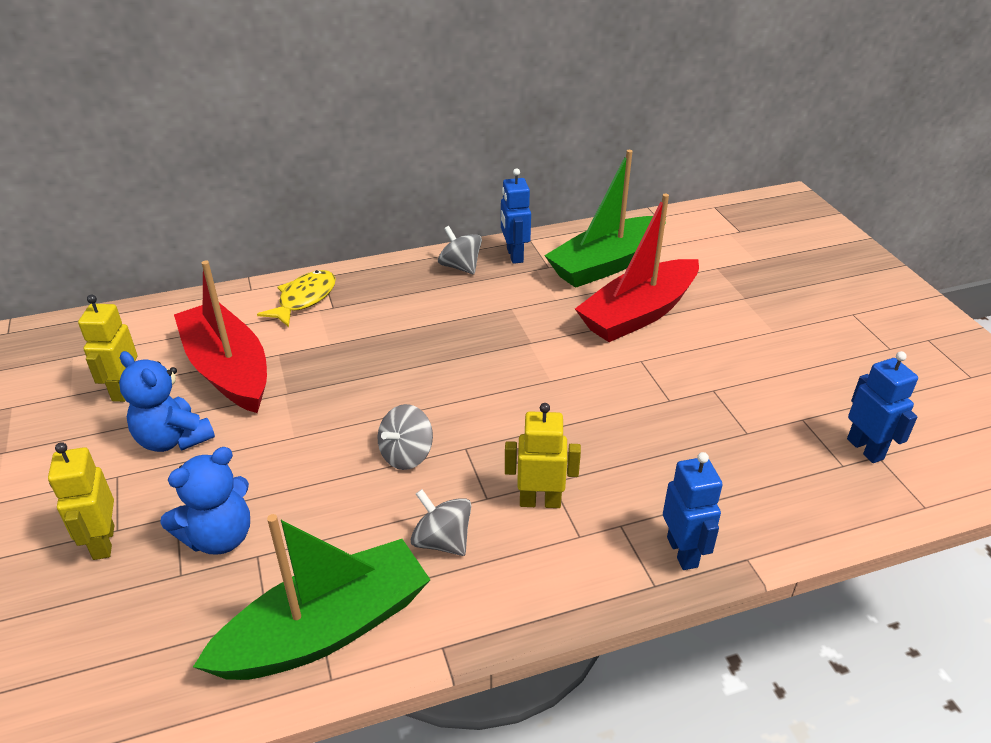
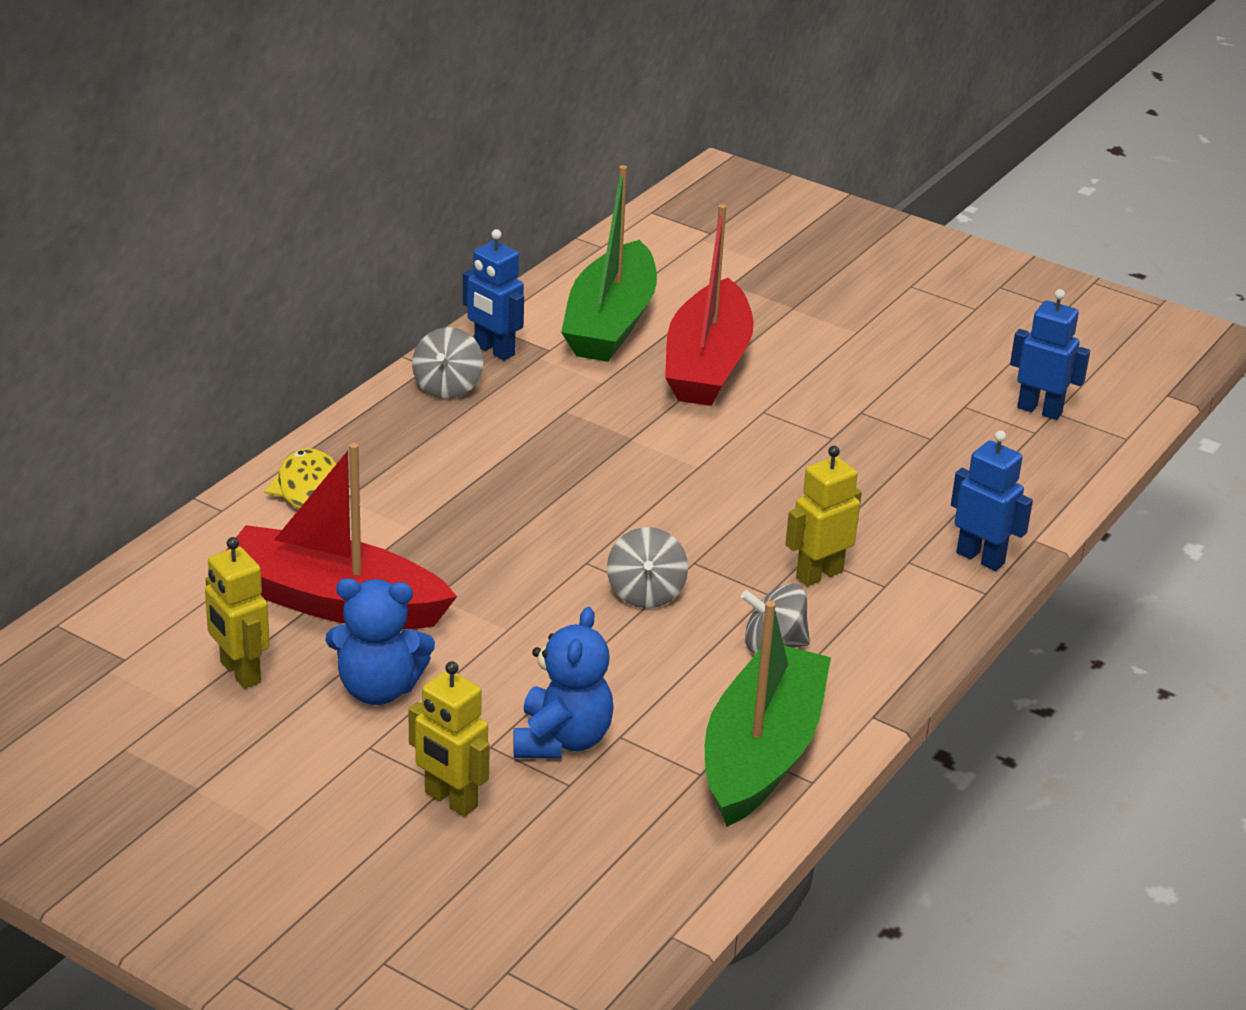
camera: 40 degrees left, 5 degrees down
(460, 267) = (447, 387): grey spinning top -> grey spinning top turned 90 degrees counterclockwise

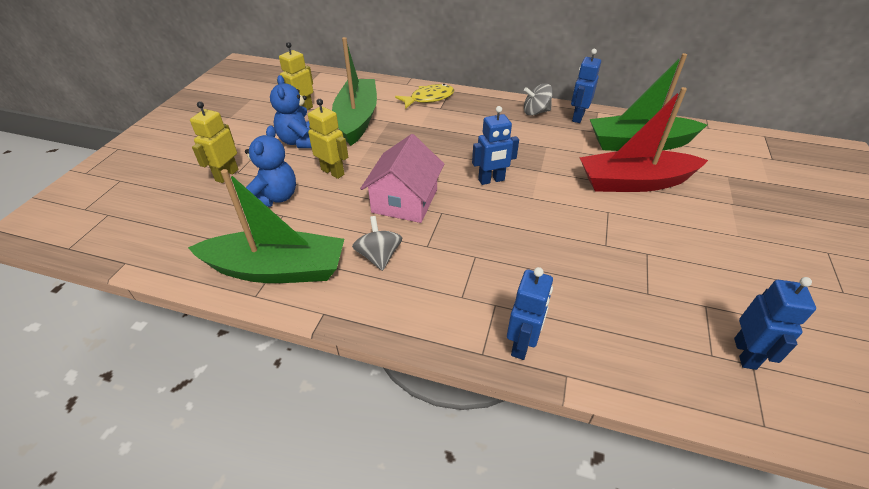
camera: 75 degrees right, 10 degrees up
(333, 601) = (357, 119): red boat -> green boat
(562, 740) = (275, 197): blue teddy bear -> blue teddy bear turned 75 degrees counterclockwise
(633, 492) = (491, 180): none -> blue robot
(645, 593) = (405, 201): grey spinning top -> pink house
(819, 574) = (457, 264): yellow robot -> yellow robot (333, 172)

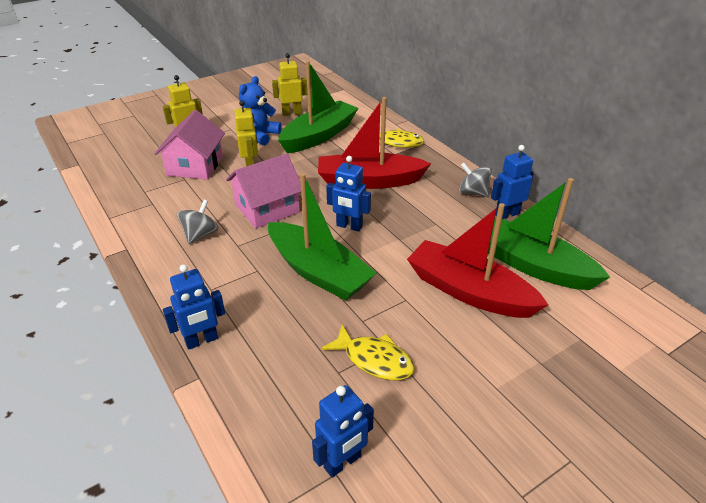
camera: 40 degrees right, 5 degrees down
(275, 197) = (195, 165): blue teddy bear -> pink house
(277, 269) = (138, 209): green boat -> green boat (318, 272)
(453, 137) = (369, 181): none -> red boat
(654, 267) = (374, 360): none -> yellow fish

